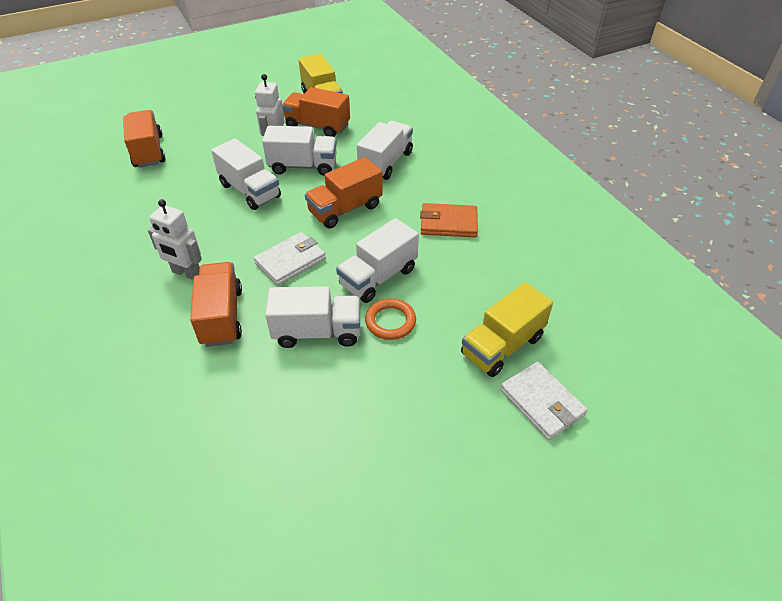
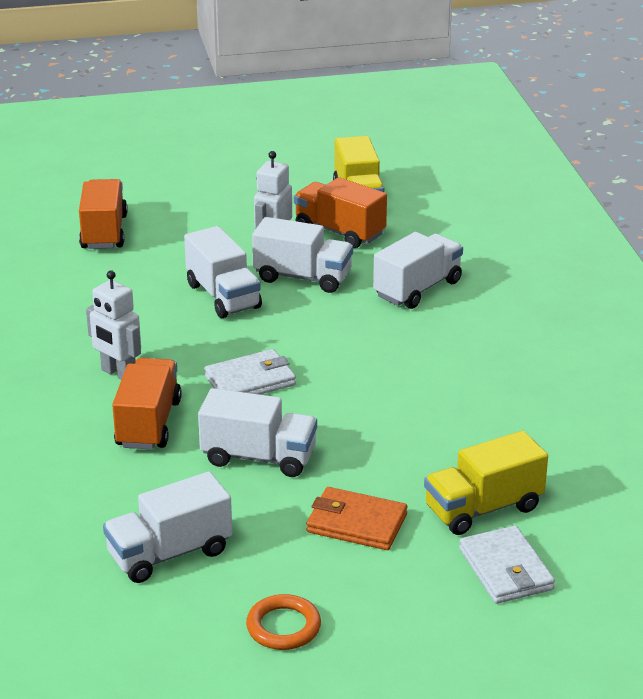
camera: 15 degrees right, 15 degrees down
(345, 209) = (341, 335): orange truck -> none
(378, 277) = (355, 415): white truck -> white truck (170, 553)
(390, 321) = (352, 462): orange ring -> orange ring (283, 627)
(448, 223) = (473, 371): orange wallet -> orange wallet (356, 523)

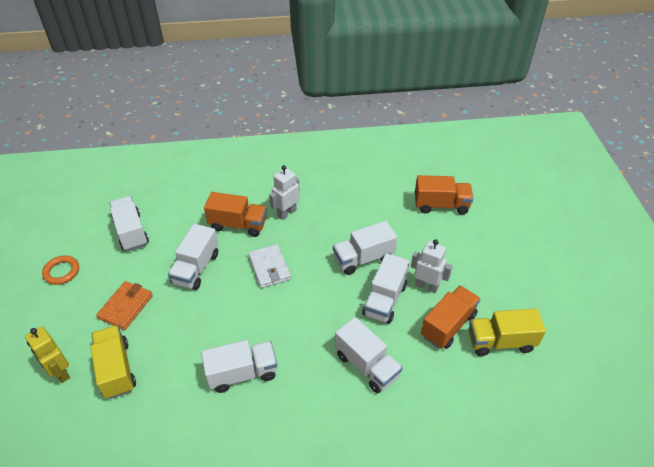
camera: 95 degrees right, 15 degrees up
(457, 387) = (242, 373): none -> white truck
(505, 569) = (60, 372): white wallet -> yellow robot

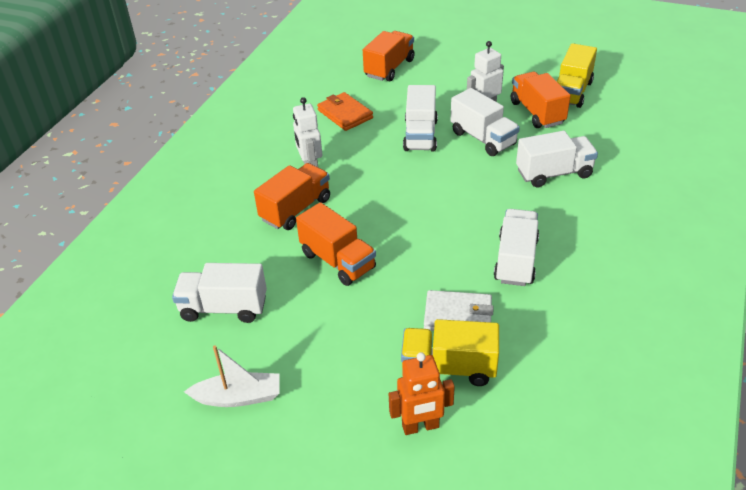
camera: 60 degrees left, 5 degrees down
(60, 372) = (420, 427): yellow robot -> orange robot
(61, 272) = (238, 397): orange ring -> white boat
(126, 307) = (353, 339): orange wallet -> orange wallet (345, 114)
(196, 268) = (338, 261): white truck -> orange truck
(269, 268) = (383, 202): white wallet -> white wallet (458, 315)

